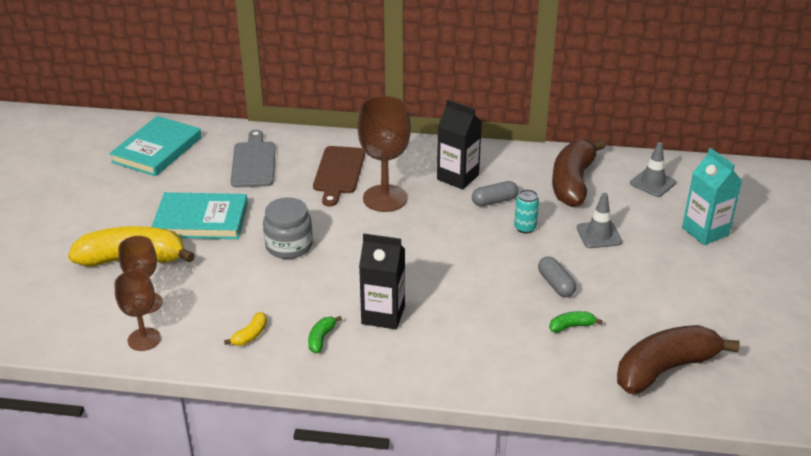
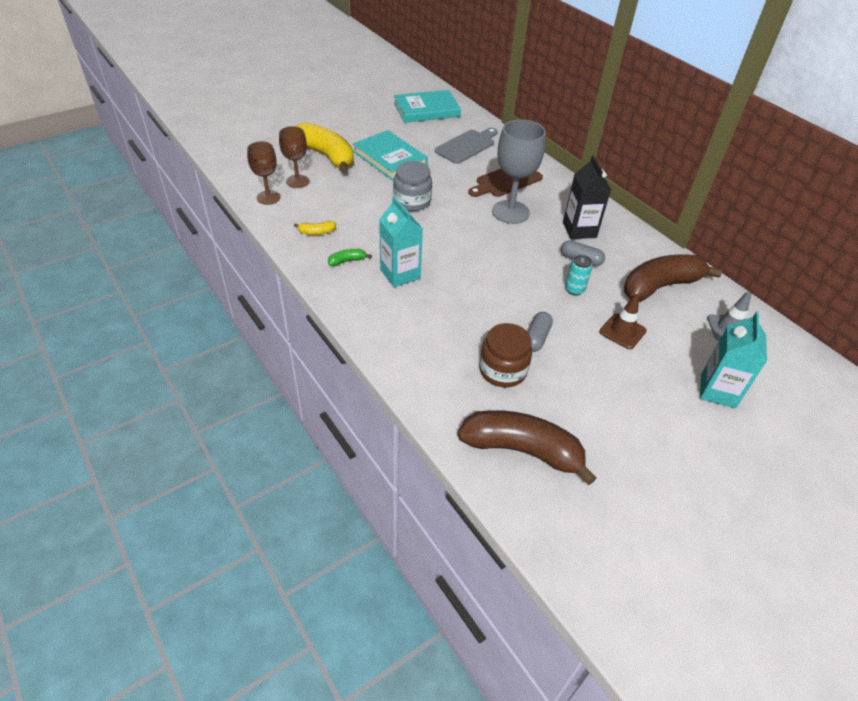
camera: 45 degrees right, 10 degrees up
(383, 315) = (400, 274): black carton -> turquoise carton
(385, 198) = (510, 212): brown goblet -> grey goblet
(571, 326) = (503, 370): green banana -> brown jar
(599, 235) = (622, 331): grey traffic cone -> brown traffic cone

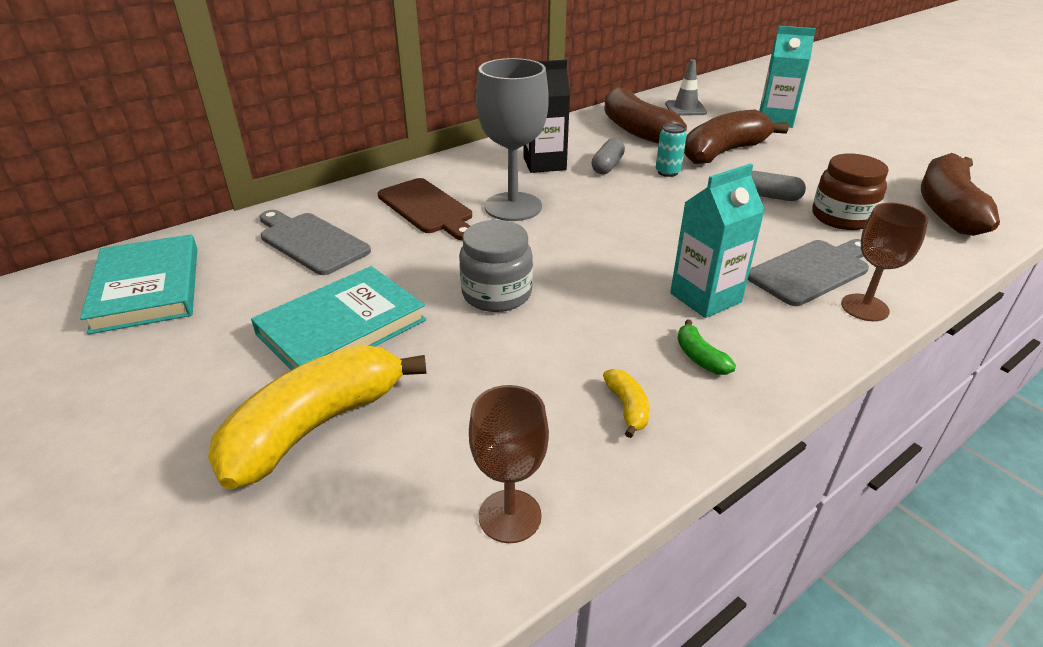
camera: 90 degrees left, 10 degrees down
(297, 181) = (431, 467): brown goblet -> brown goblet (864, 307)
(425, 328) = (811, 271): none -> grey cutting board
(622, 331) = (723, 152): brown traffic cone -> brown banana

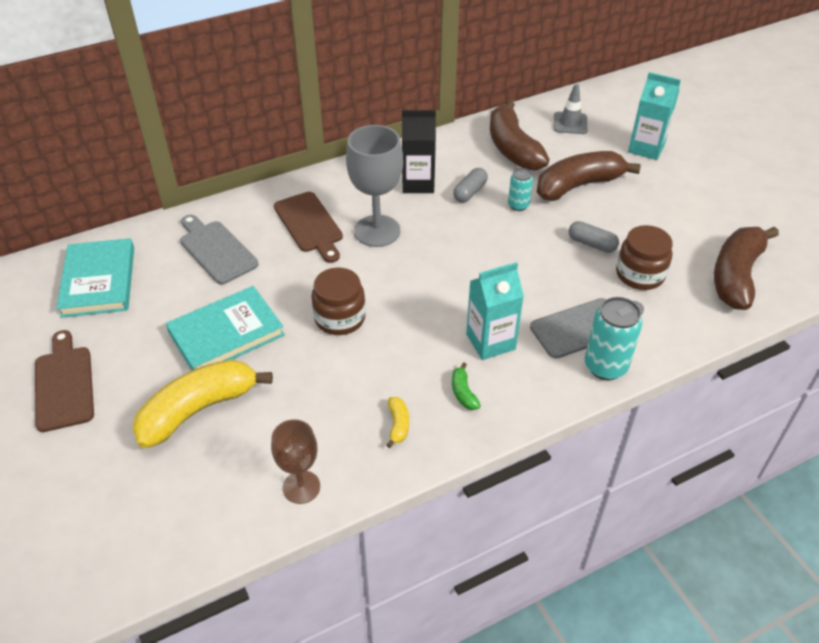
camera: 10 degrees right, 10 degrees up
(90, 418) = (64, 384): none -> brown cutting board
(496, 294) = (340, 318): grey jar -> brown jar
(864, 307) = (605, 366): brown goblet -> turquoise can

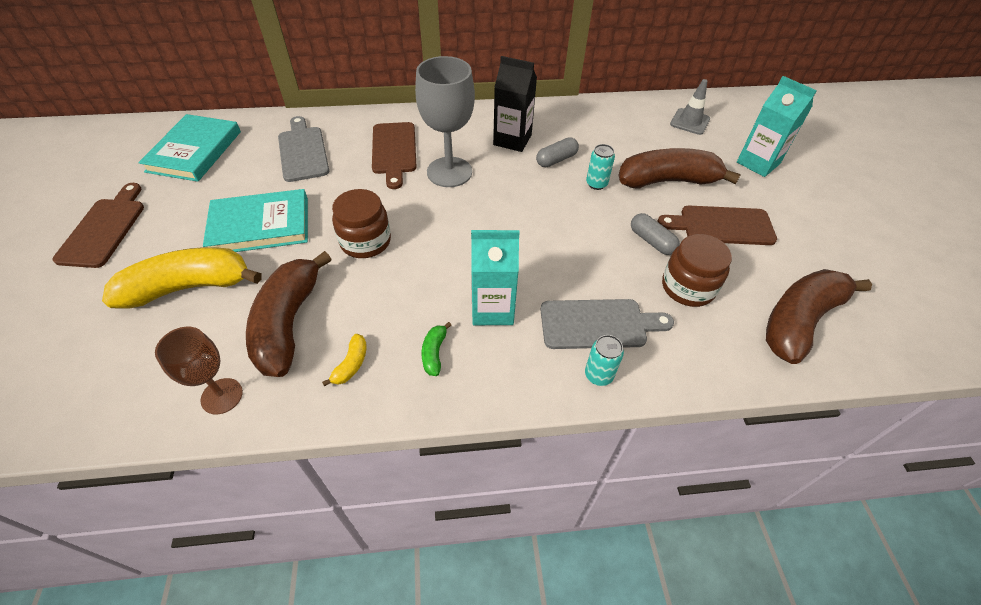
camera: 20 degrees right, 5 degrees up
(513, 148) = (620, 131): brown banana -> brown banana (288, 323)
(605, 366) = (598, 375): turquoise can -> turquoise can, size x0.59
(642, 214) = (722, 225): none -> brown cutting board

